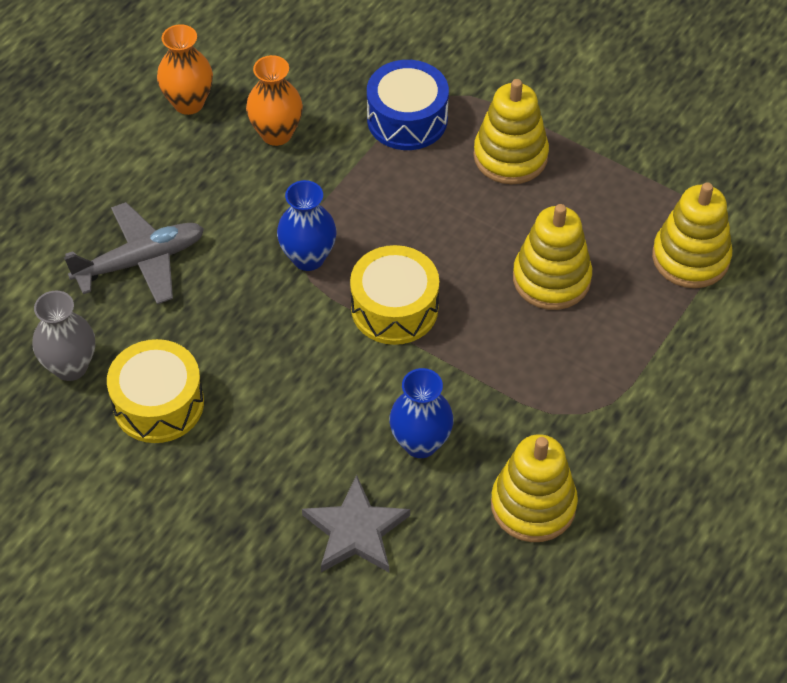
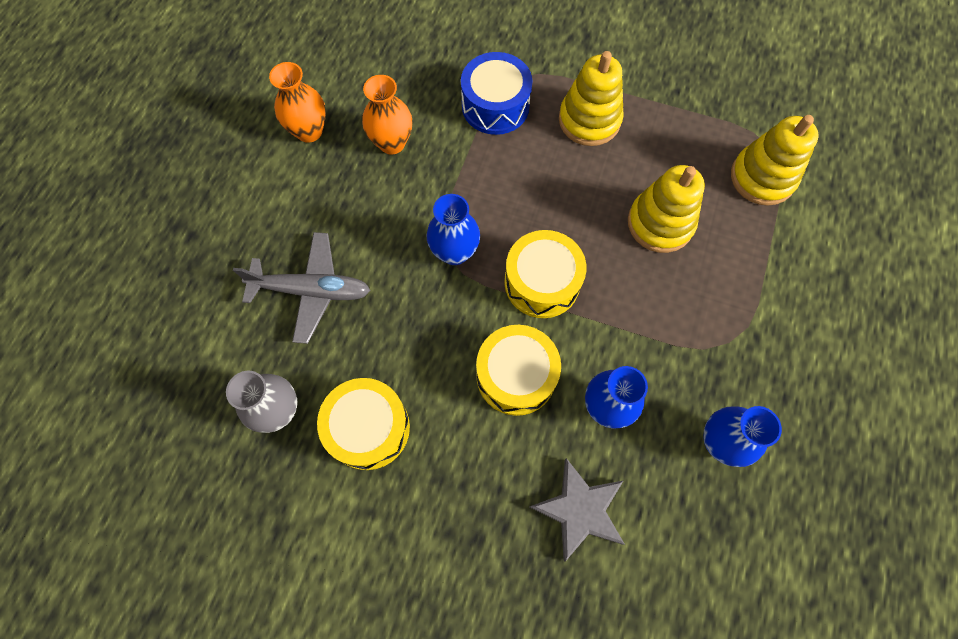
camera: 15 degrees left, 15 degrees up
(141, 261) = (312, 290): grey plane -> grey plane turned 45 degrees clockwise
(333, 391) = (516, 376): none -> yellow drum
(533, 505) = (720, 442): yellow stacking toy -> blue vase

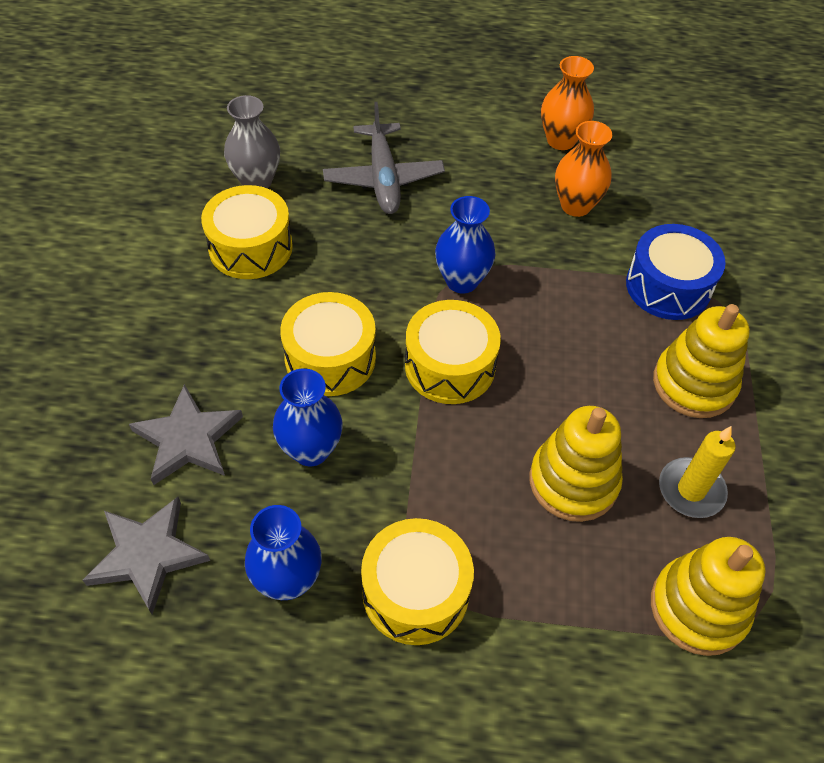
camera: 75 degrees right, 15 degrees down
(676, 152) = (691, 490): none -> yellow candle
(687, 553) = (147, 555): none -> grey star
(736, 351) = (415, 592): none -> yellow drum

